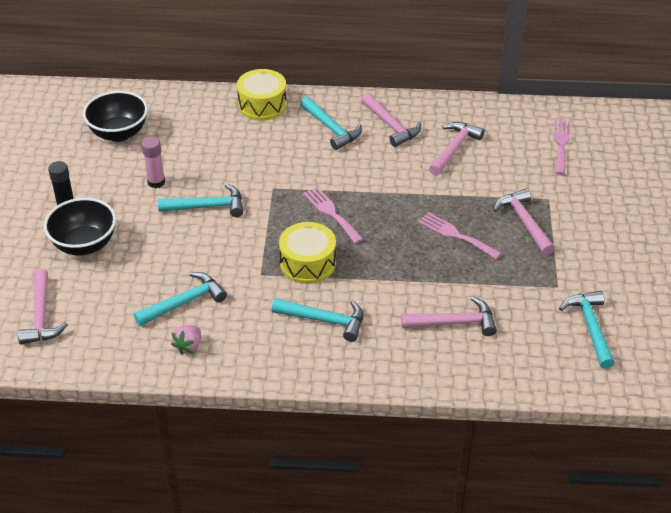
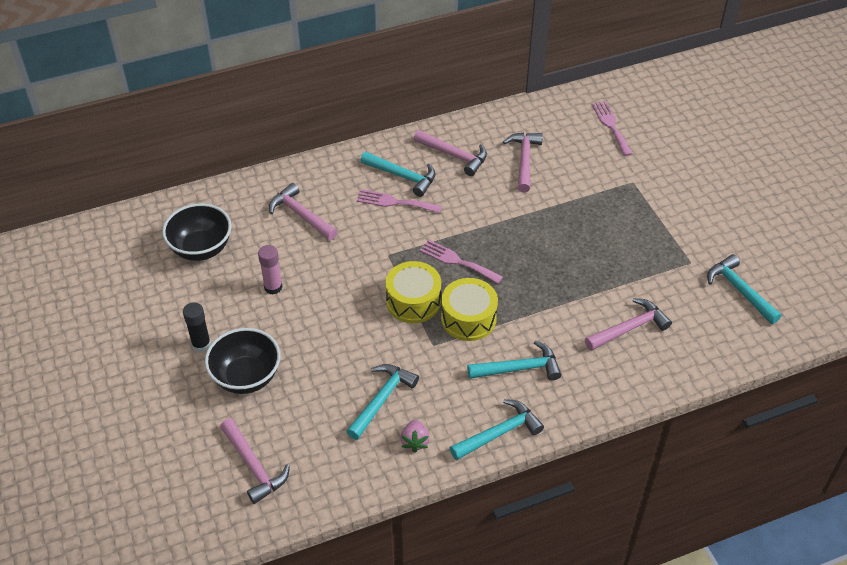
camera: 25 degrees left, 5 degrees up
(207, 206) = (339, 295): turquoise hammer -> turquoise hammer (499, 433)
(262, 105) = (322, 173): yellow drum -> yellow drum (413, 301)
(455, 235) = (578, 244): pink fork -> pink fork (395, 202)
(524, 222) = (626, 211): pink hammer -> pink hammer (301, 215)

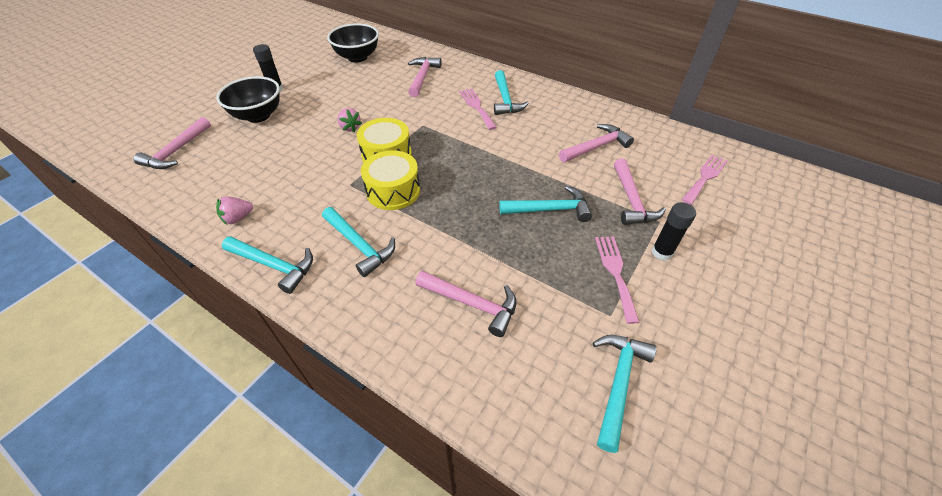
camera: 55 degrees right, 0 degrees up
(273, 287) = (347, 93): pink glue stick -> none
(342, 310) = (350, 127): none -> pink strawberry
(382, 399) = (274, 182): turquoise hammer -> turquoise hammer (550, 209)
(454, 155) = (555, 112): pink hammer -> pink hammer (632, 200)
(457, 261) = (449, 159): pink fork -> pink fork (615, 272)
(661, 201) = (662, 252): none -> black glue stick

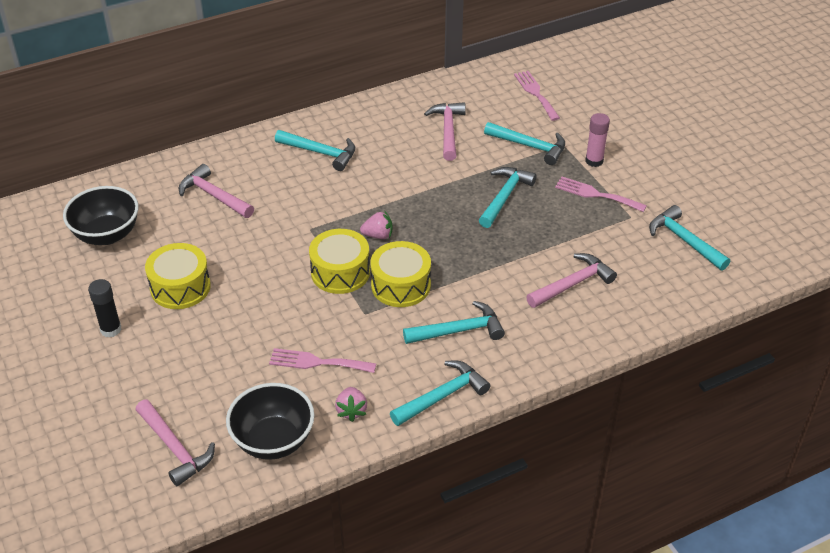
camera: 60 degrees left, 5 degrees down
(258, 116) = (162, 359): black bowl -> black bowl (273, 441)
(328, 97) = (180, 287): none -> yellow drum
(350, 127) = (263, 285): pink strawberry -> pink strawberry (378, 235)
(476, 107) = (314, 178): pink fork -> pink fork (317, 362)
(632, 200) = (530, 146): pink hammer -> turquoise hammer
(662, 252) = (594, 161): black glue stick -> pink glue stick

